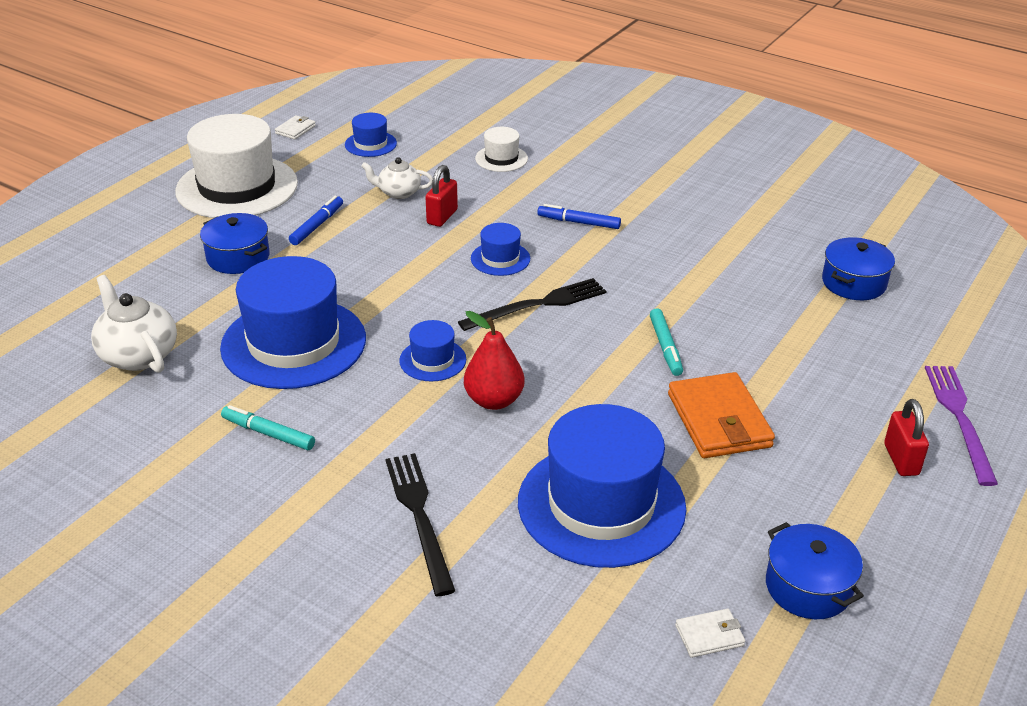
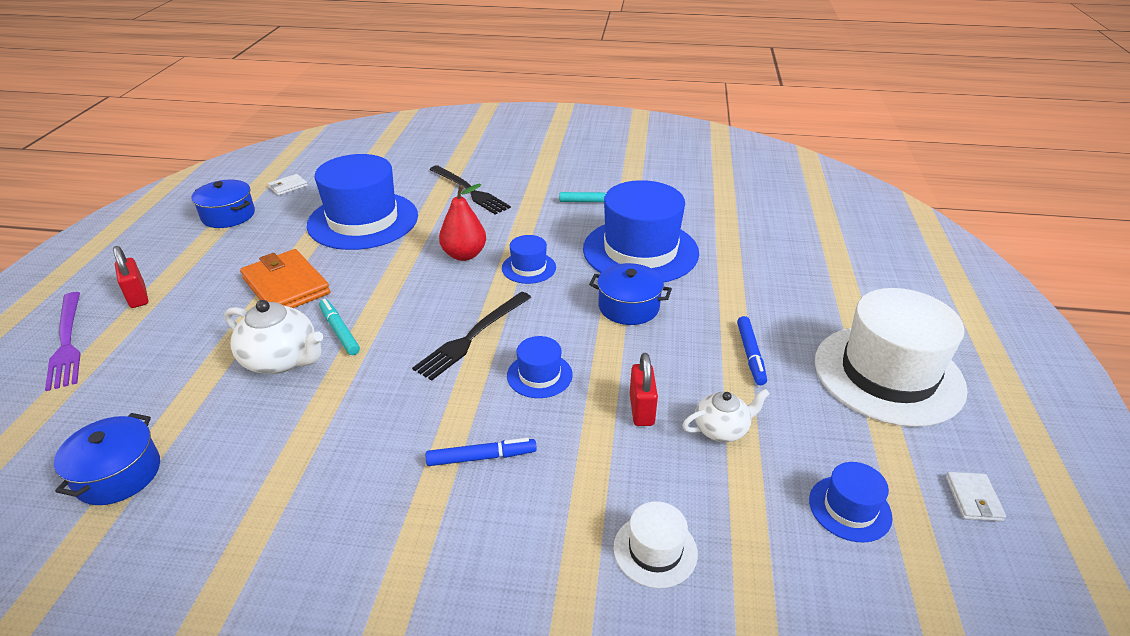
camera: 155 degrees right, 0 degrees up
(138, 355) = (730, 217): white teapot -> white teapot (281, 360)
(238, 257) = (771, 300): blue pot -> blue pot (628, 307)

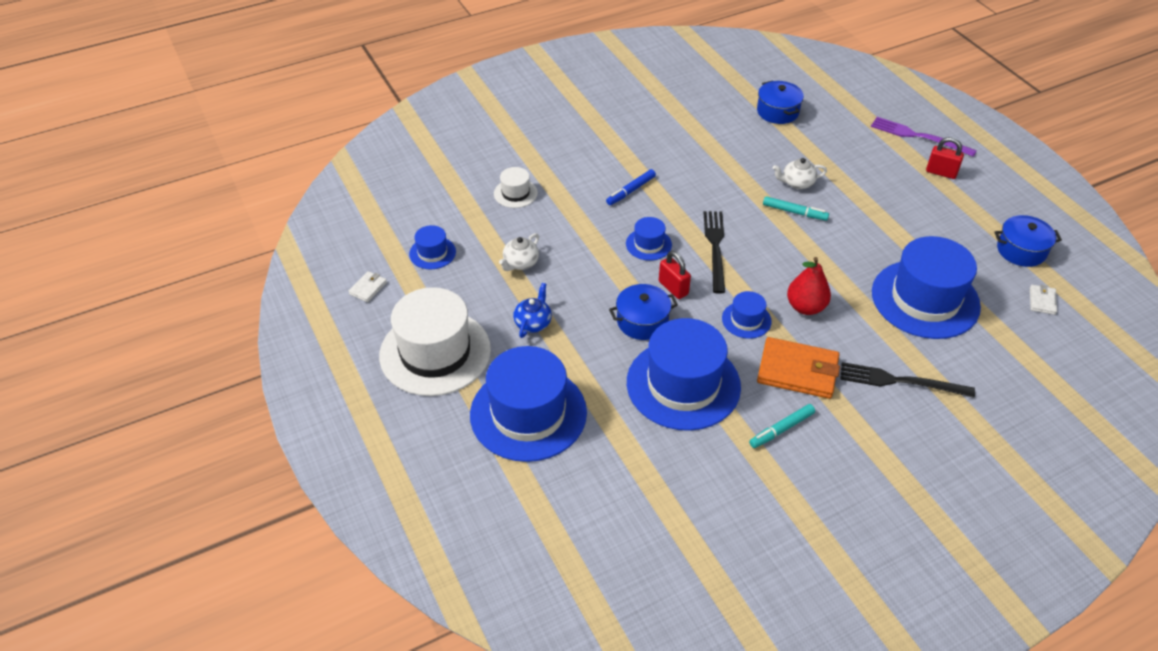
camera: 145 degrees right, 10 degrees up
(281, 360) = (797, 183): white teapot -> white teapot, size x0.63
(286, 286) = (875, 222): orange wallet -> orange wallet (797, 371)
(641, 410) = (573, 252): red padlock -> red padlock (673, 288)
(750, 354) = (533, 323): blue marker -> blue teapot
(804, 286) = (528, 413): none -> blue hat
(973, 498) = (368, 288): white wallet -> white wallet turned 60 degrees clockwise

